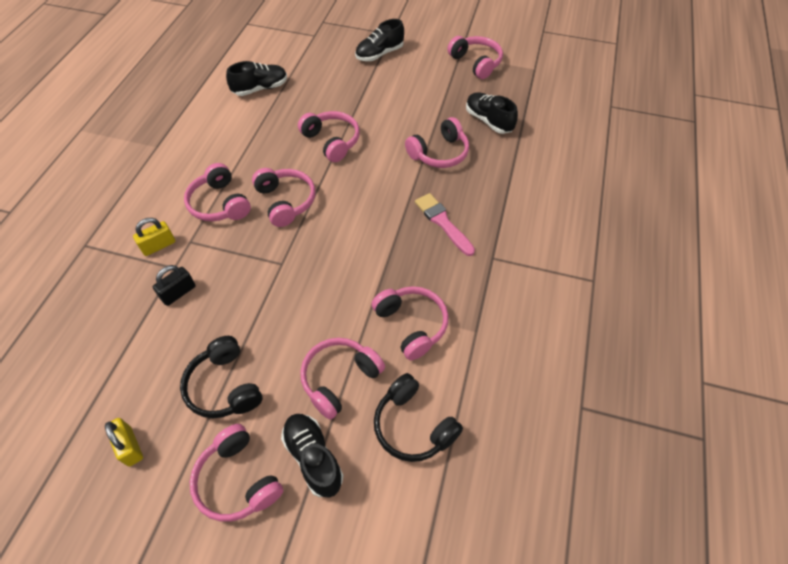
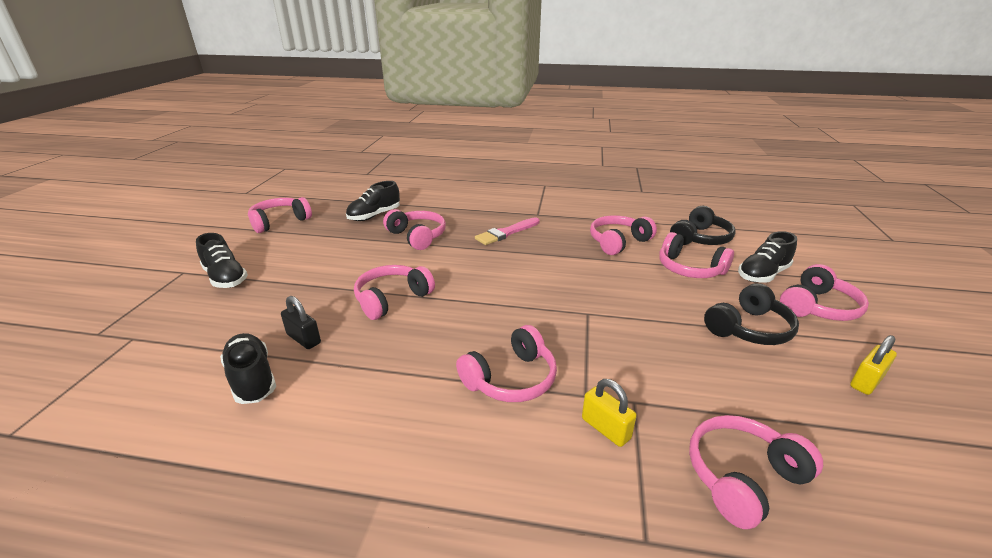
camera: 95 degrees left, 25 degrees down
(178, 293) = (668, 387): black padlock -> black padlock (304, 339)
(286, 201) = (497, 321): pink headphones -> pink headphones (742, 477)

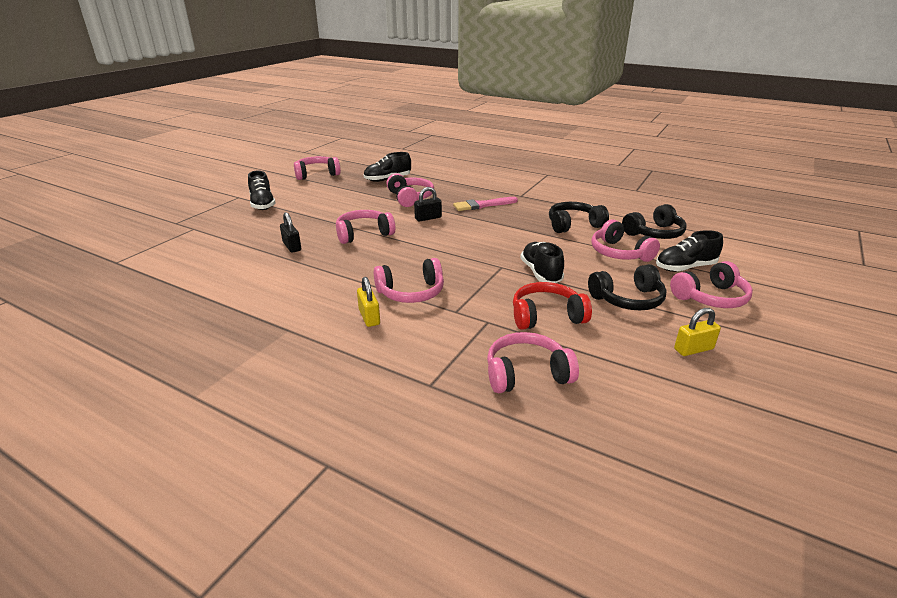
camera: 20 degrees right, 0 degrees up
(252, 379) = (250, 261): black shoe -> black shoe (541, 273)
(456, 261) = (428, 218): none -> black padlock
(605, 428) = (454, 330): yellow padlock -> yellow padlock (369, 317)
(618, 242) = (574, 225): pink headphones -> black headphones
(690, 375) = (546, 316): none -> red headphones

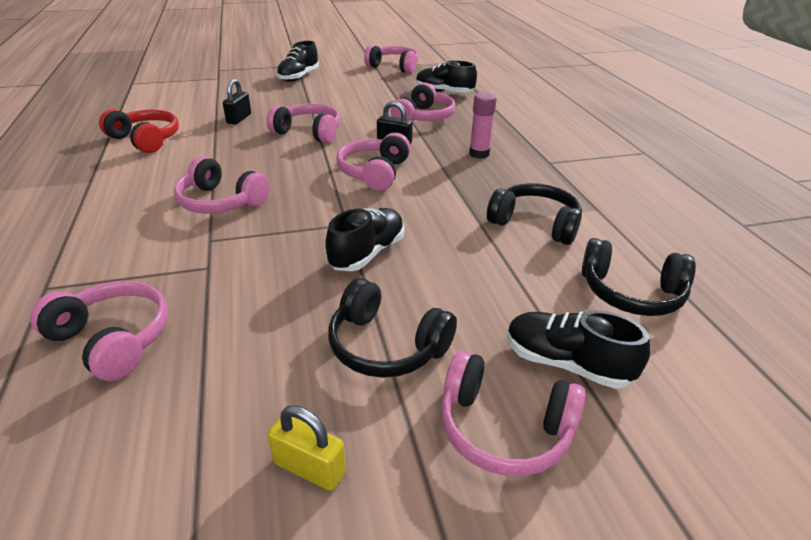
camera: 45 degrees right, 5 degrees up
(369, 317) = (148, 203): yellow padlock -> none
(483, 205) = (479, 154): pink brush -> pink glue stick
(546, 316) = (263, 300): red headphones -> red headphones (146, 140)
(619, 253) = (514, 287): pink headphones -> pink headphones (374, 172)

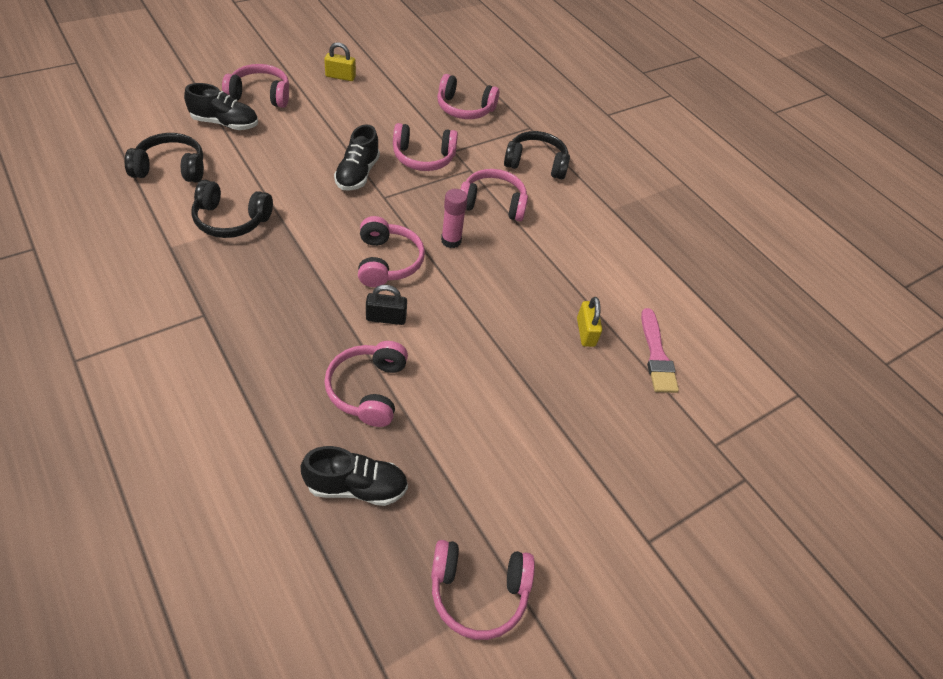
camera: 155 degrees right, 15 degrees up
(146, 140) = (635, 271): red headphones -> none
(201, 105) = (656, 355): none -> pink brush
(239, 119) = (585, 332): black padlock -> yellow padlock
(298, 77) = (608, 484): black shoe -> none
(309, 132) = (489, 319): pink headphones -> pink headphones (423, 157)
(386, 346) = (324, 121): black headphones -> black headphones (536, 163)
(479, 154) = (285, 315): pink glue stick -> pink glue stick (451, 241)

